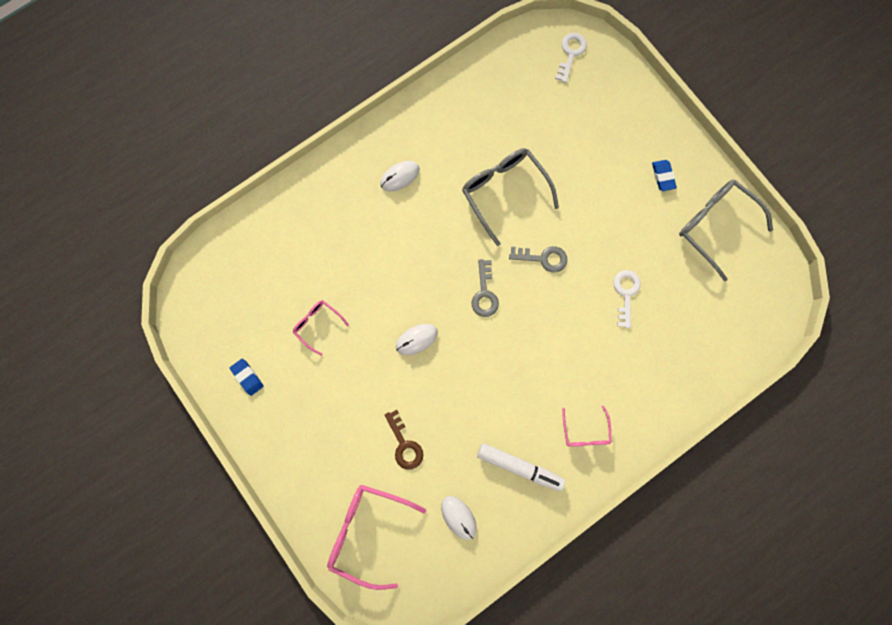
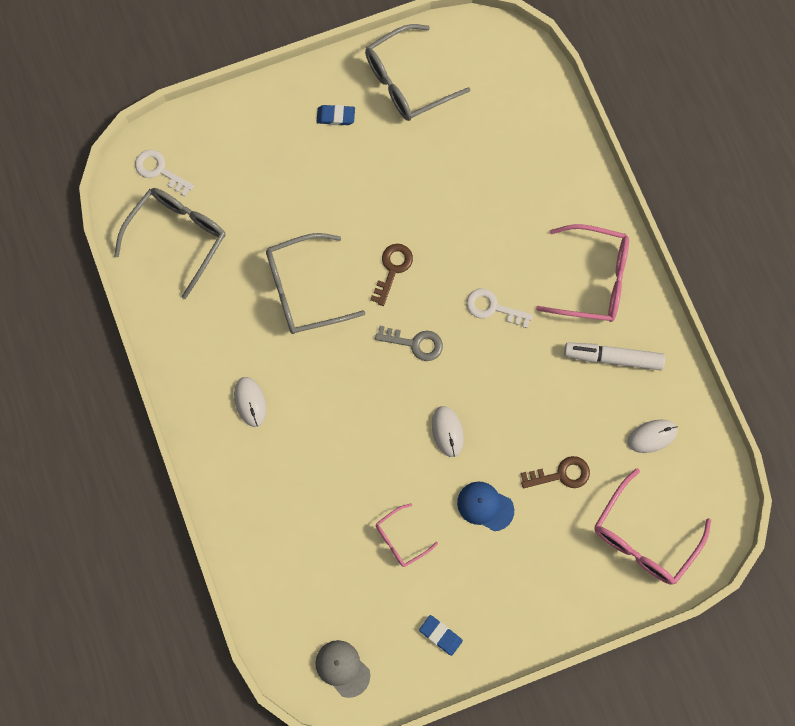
camera: 75 degrees left, 5 degrees down
(205, 306) = (342, 668): none -> grey cap
(247, 377) = (440, 635): blue eraser -> blue eraser turned 60 degrees clockwise
(361, 386) = (485, 506): none -> blue cap
(519, 84) = (178, 237): none -> grey glasses
(519, 466) = (613, 358): white marker -> white marker turned 120 degrees counterclockwise
(543, 258) = (392, 269): grey key -> brown key
(585, 431) = (593, 279): pink glasses -> pink glasses, size x1.86
(625, 293) = (456, 194): white key -> white key (492, 307)

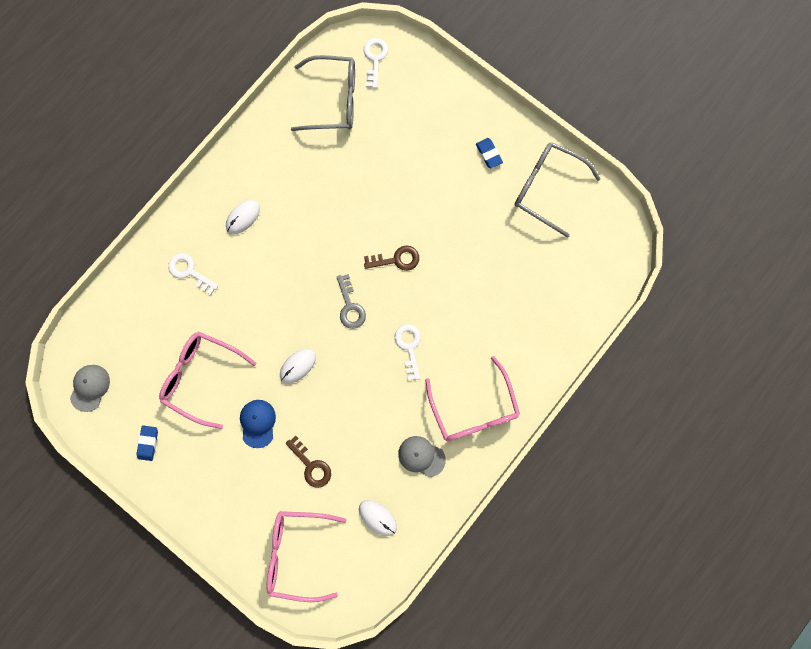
camera: 60 degrees right, 5 degrees up
(276, 491) = (189, 271): none -> white key
(303, 290) = (344, 207): grey glasses -> none
(400, 539) = (201, 376): pink glasses -> pink glasses, size x1.86
(613, 358) = (421, 456): white marker -> grey cap

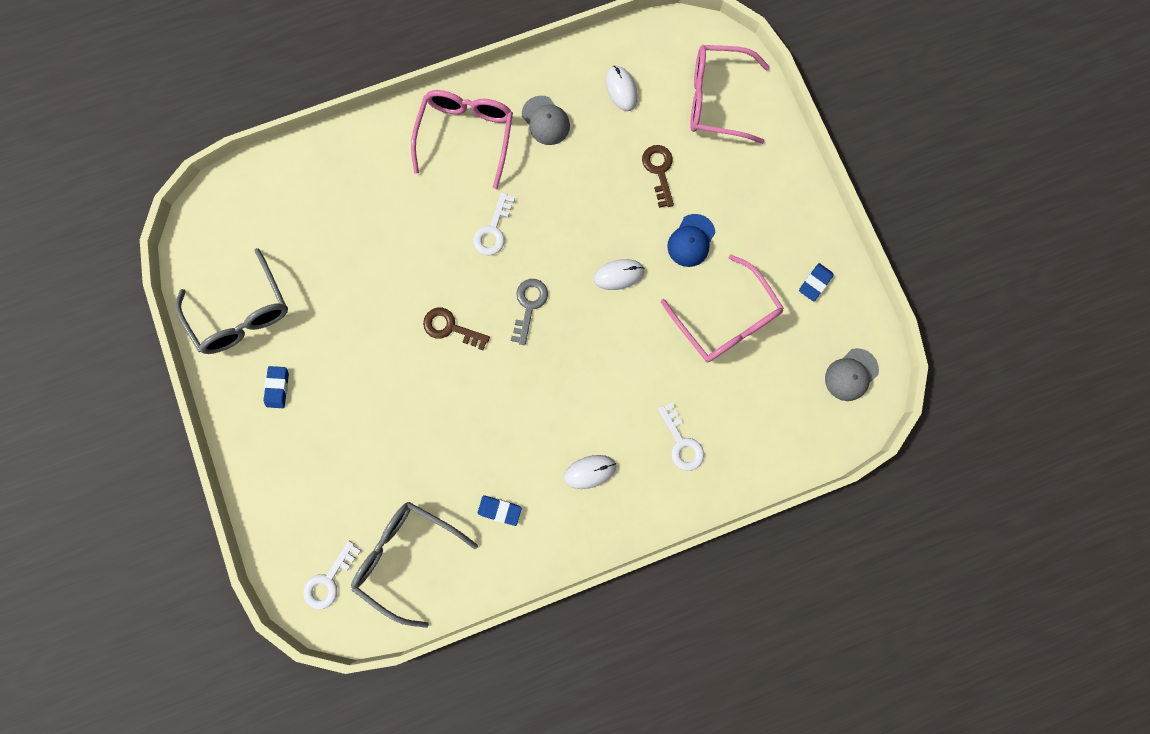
camera: 150 degrees left, 0 degrees up
(290, 160) = (499, 510): none -> blue eraser
(297, 552) = (716, 101): pink glasses -> pink glasses turned 150 degrees clockwise

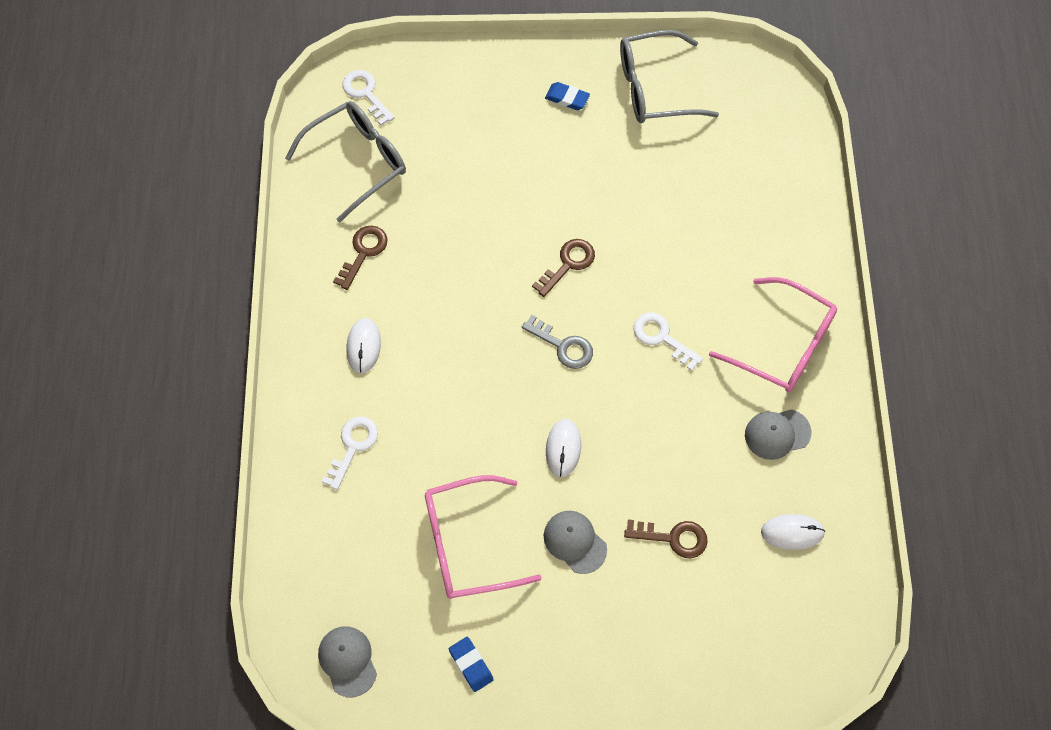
camera: 110 degrees right, 15 degrees down
(499, 510) = (363, 252): blue eraser -> brown key
(681, 443) = (353, 446): white key -> white key turned 120 degrees clockwise
(691, 240) = (575, 542): blue cap -> grey cap
(716, 101) = (743, 640): pink glasses -> none

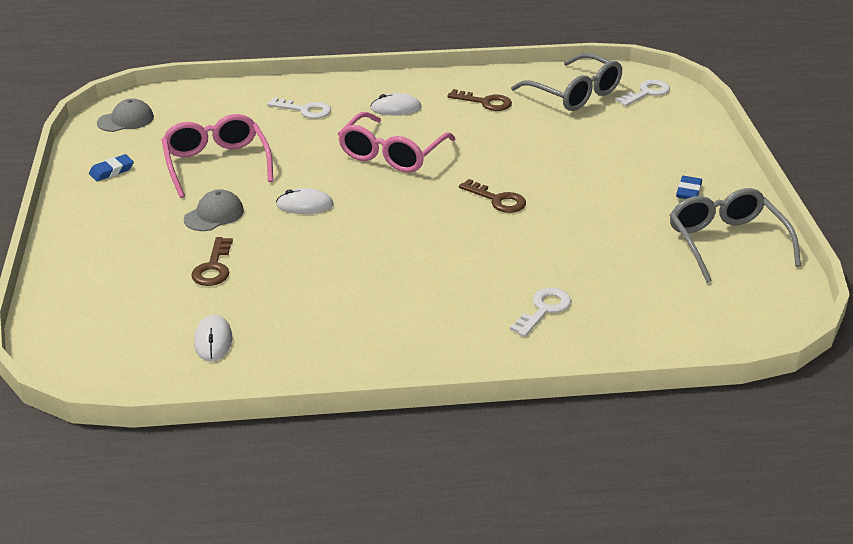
camera: 85 degrees right, 30 degrees down
(563, 346) = (409, 201): grey key -> none
(661, 337) = (426, 255): white key -> white key (544, 309)
(777, 434) = (323, 330): grey cap -> none
(784, 345) = (429, 334): pink glasses -> pink glasses (392, 154)

